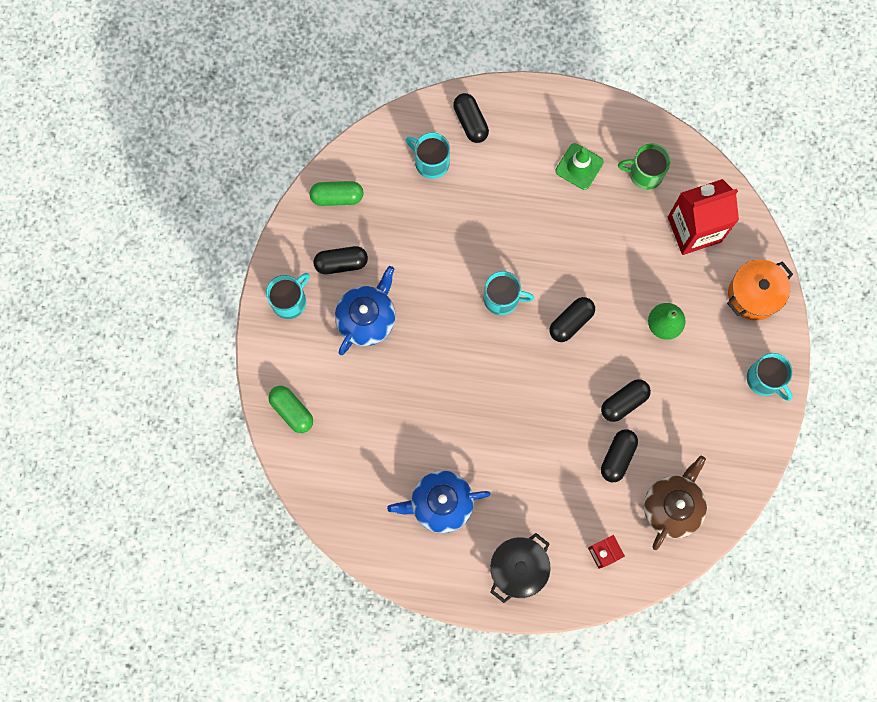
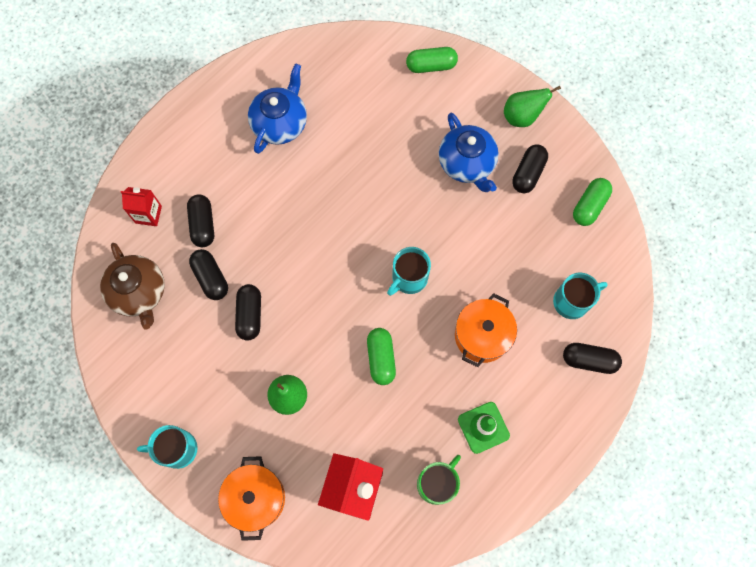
camera: 125 degrees right, 5 degrees down
(289, 301) = (522, 116): turquoise mug -> green pear
(508, 212) = (482, 336): none -> orange pot
(518, 568) = (188, 145): black pot -> none
(571, 322) = (348, 320): black capsule -> black capsule (203, 225)
(583, 276) = (381, 358): none -> green capsule

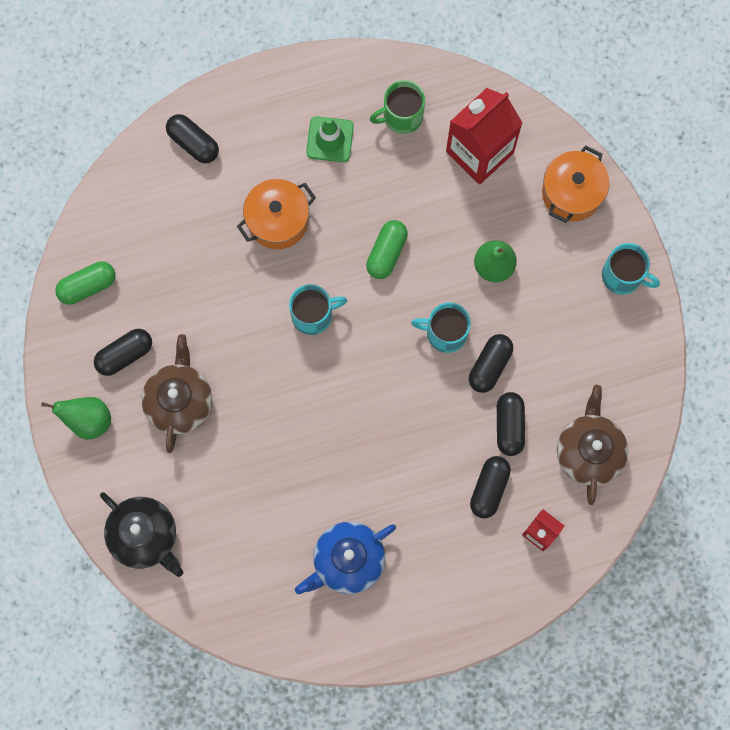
camera: 150 degrees left, 5 degrees up
(431, 66) = (145, 536): green capsule -> black teapot
(467, 163) = (179, 401): blue teapot -> brown teapot
(572, 301) = (171, 204): turquoise mug -> turquoise mug (445, 333)

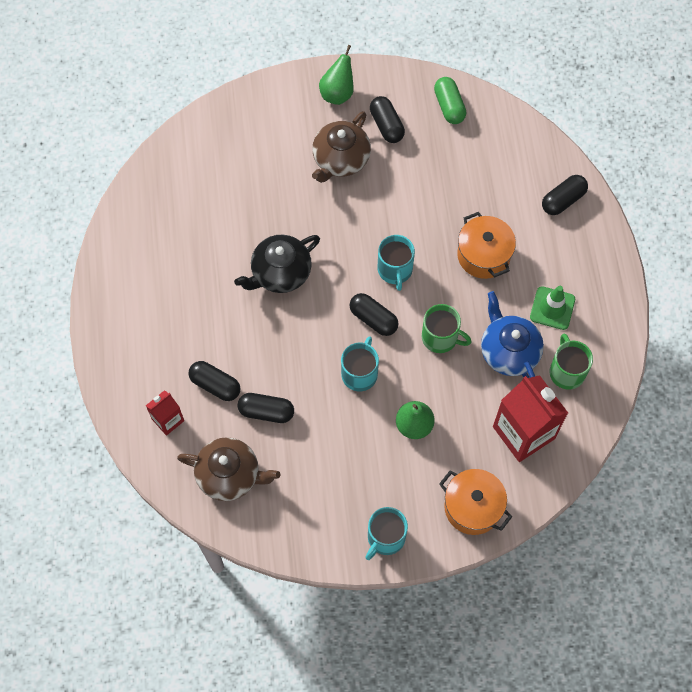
camera: 100 degrees right, 10 degrees down
(145, 536) = (236, 120): black teapot -> black teapot (280, 273)
(179, 401) = (340, 159): brown teapot -> brown teapot turned 105 degrees clockwise
(347, 560) = (181, 263): blue teapot -> blue teapot (508, 351)
(386, 253) = (440, 337): green capsule -> green mug
(490, 366) = (323, 405): black capsule -> black capsule (373, 319)

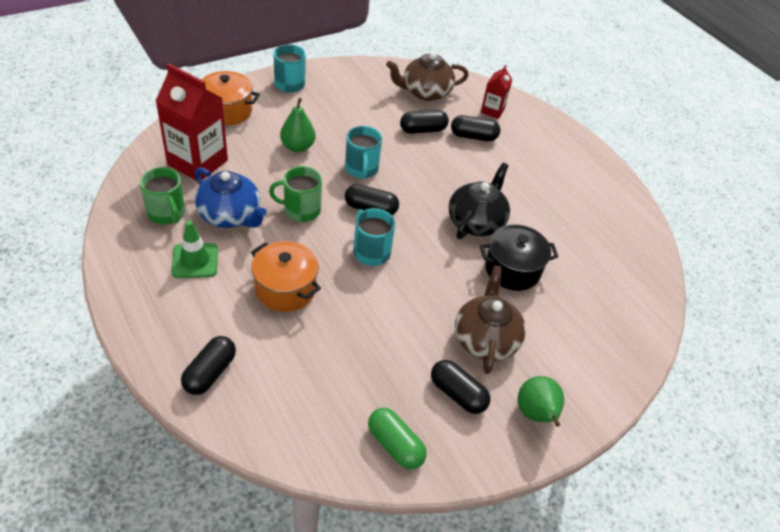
camera: 150 degrees right, 20 degrees down
(278, 212) = (512, 269): none -> black pot

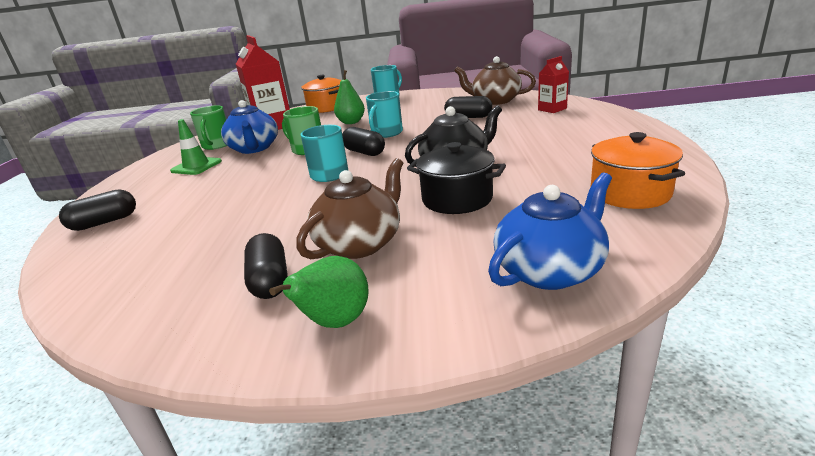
camera: 40 degrees right, 20 degrees down
(285, 289) = (231, 186): orange pot -> orange pot (630, 193)
(395, 445) = (150, 305): green capsule -> none
(473, 136) = (515, 121): black capsule -> none
(619, 333) = (550, 270): none -> blue teapot

